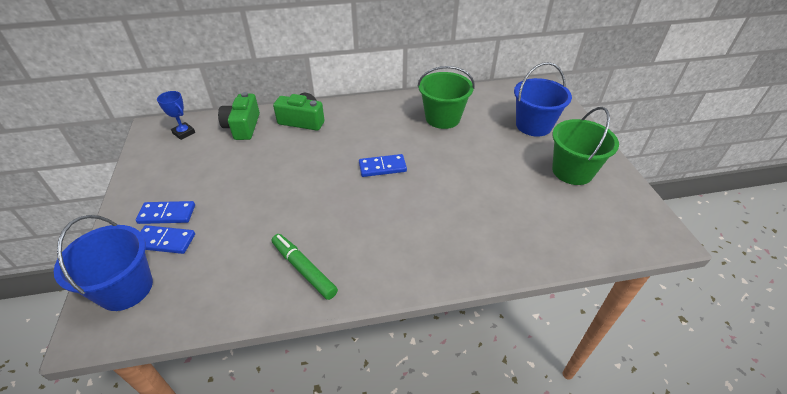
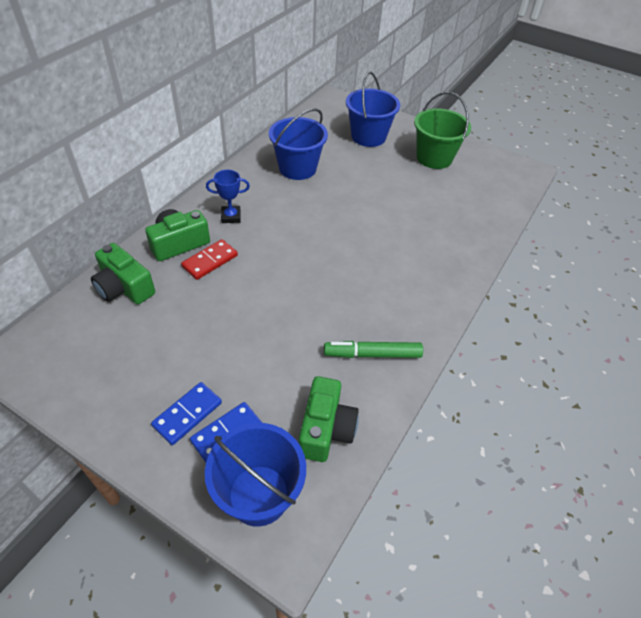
camera: 50 degrees left, 5 degrees up
(184, 133) = (64, 337): blue trophy -> blue trophy (231, 217)
(208, 288) = (325, 429): none -> green camera
(303, 141) = (210, 261): none -> red domino
(382, 167) = (311, 238): blue domino -> none
(442, 118) = (297, 168): green bucket -> blue bucket

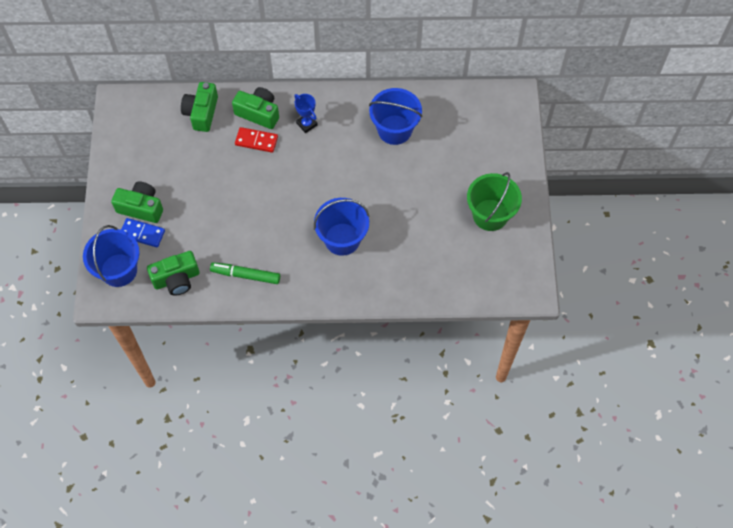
camera: 60 degrees right, 15 degrees up
(187, 414) = (141, 207): blue domino -> green camera
(368, 136) = (480, 153): blue bucket -> blue bucket (342, 239)
(372, 354) = (245, 275): green marker -> green marker turned 45 degrees counterclockwise

